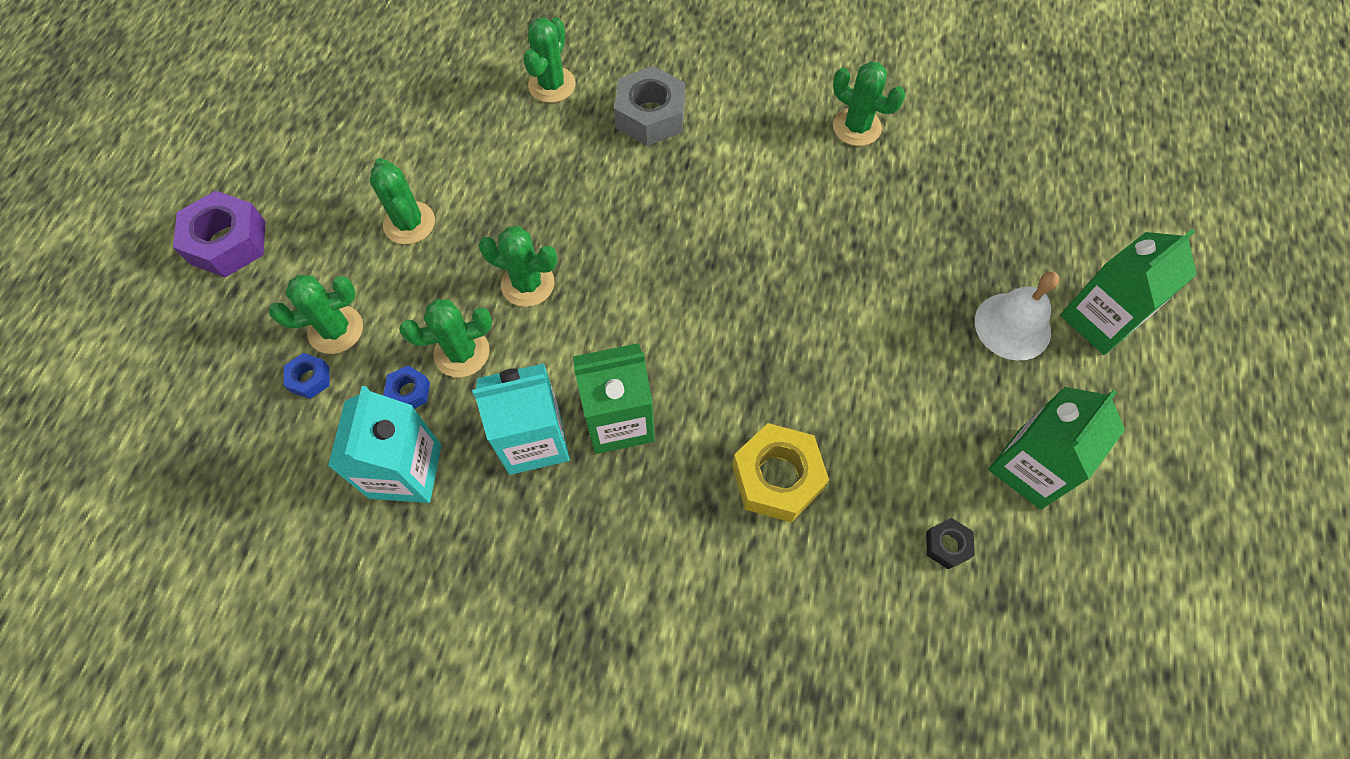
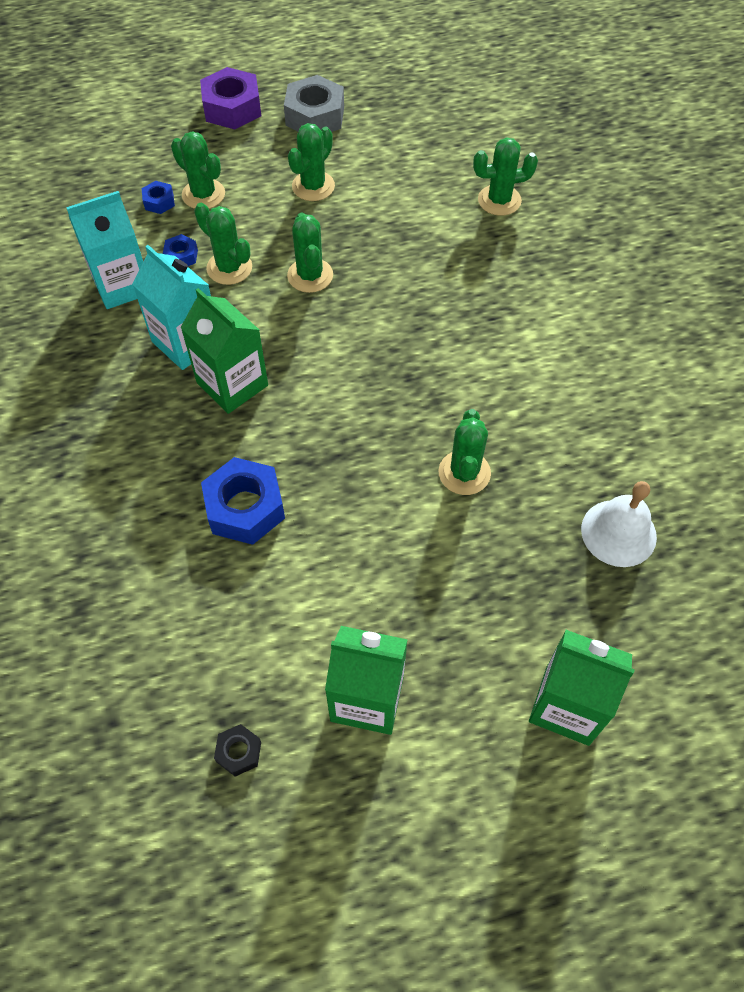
camera: 60 degrees right, 5 degrees down
(650, 115) = (521, 273): grey nut -> grey nut (315, 116)
(777, 477) = (245, 508): yellow nut -> blue nut
(856, 127) = (631, 419): green cactus -> green cactus (464, 473)
(947, 545) = (254, 657): black nut -> black nut (239, 752)
(1012, 326) = (506, 629): white bell -> white bell (618, 533)

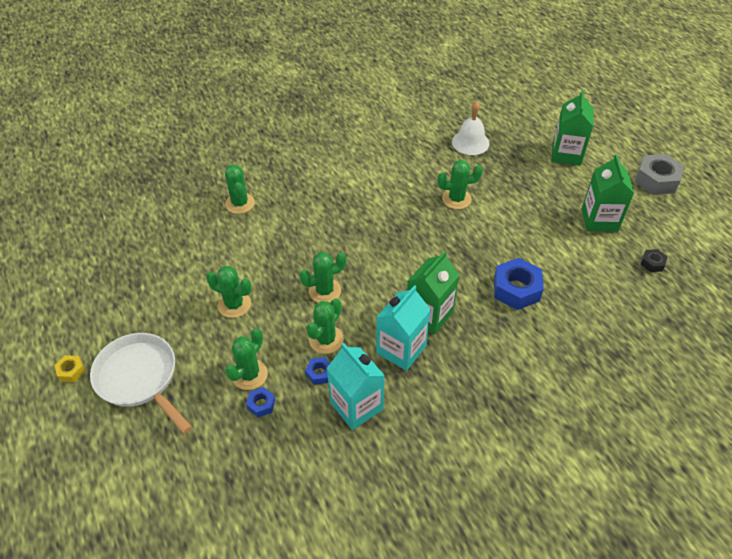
camera: 100 degrees left, 10 degrees down
(232, 108) = (140, 378): purple nut -> white pan
(261, 59) = (71, 371): none -> yellow nut
(315, 116) = (152, 318): grey nut -> grey nut (656, 180)

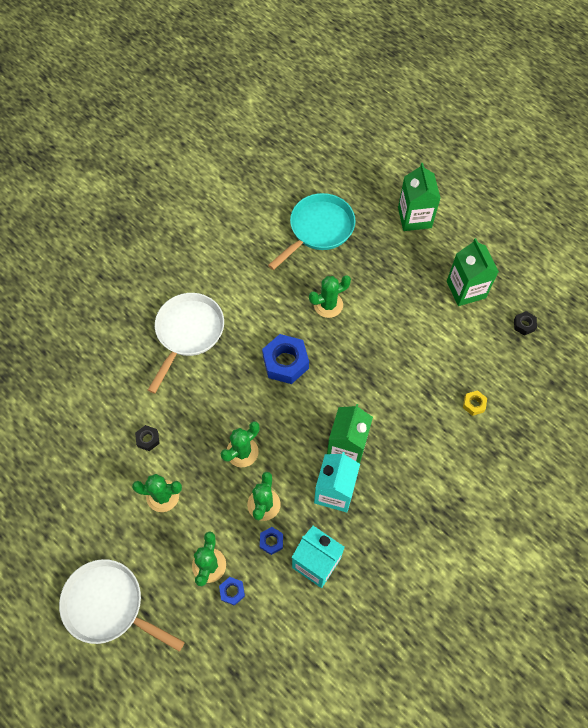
camera: 20 degrees left, 15 degrees up
(71, 371) = (38, 621): yellow nut -> yellow nut (473, 404)
(240, 203) = (117, 376): green cactus -> none
(243, 257) = (148, 439): none -> black nut
(317, 188) = (188, 333): none -> white pan
(470, 142) = (318, 229): white bell -> turquoise pan
(516, 289) = (415, 392): blue nut -> blue nut (285, 362)
(656, 180) = (504, 226): grey nut -> none

